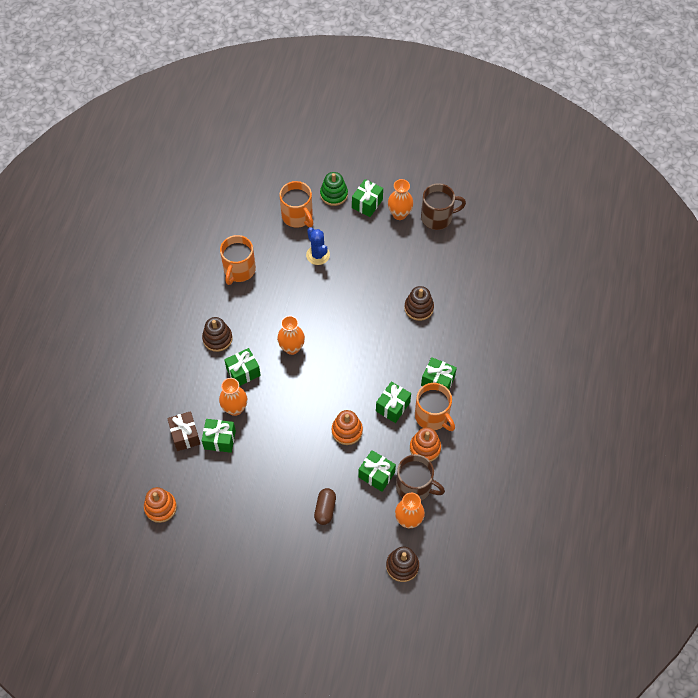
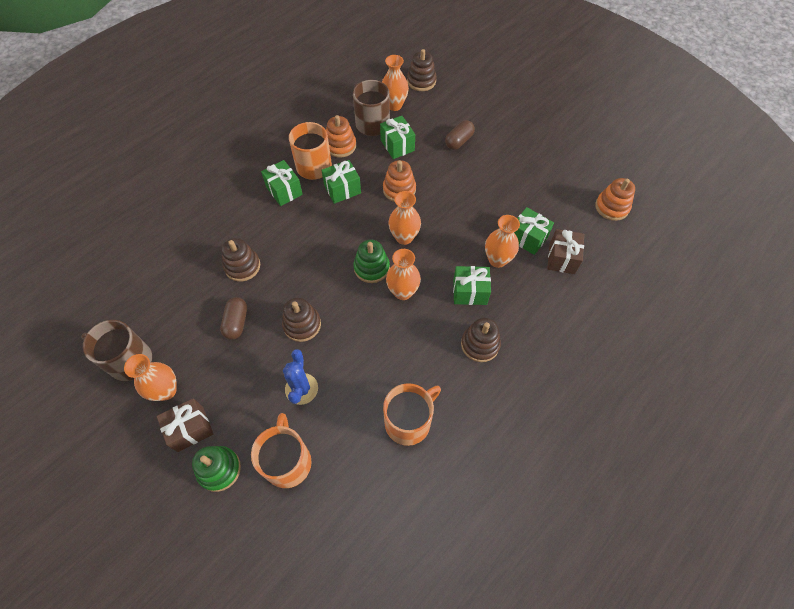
camera: 150 degrees left, 0 degrees up
(317, 390) = (404, 237): none -> orange vase
(325, 354) = (371, 268): none -> green stacking toy
(346, 291) = (302, 324): none -> brown stacking toy
(367, 204) = (190, 429): green gift -> brown gift
(390, 271) = (236, 322): none -> brown capsule

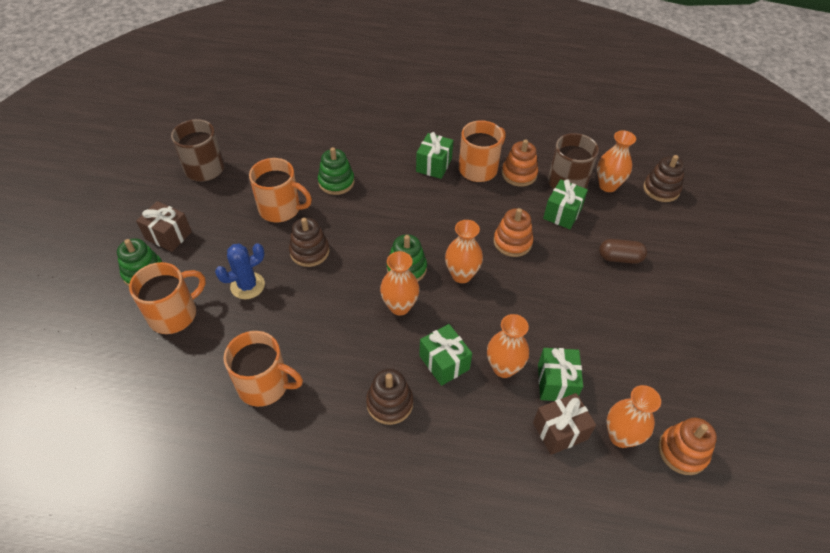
camera: 55 degrees right, 10 degrees down
(166, 390) = (192, 202): orange vase -> orange vase (620, 436)
(236, 322) = (281, 209): brown capsule -> orange mug
(242, 266) = (336, 182): brown stacking toy -> green stacking toy
(342, 189) = (472, 202): green gift -> none

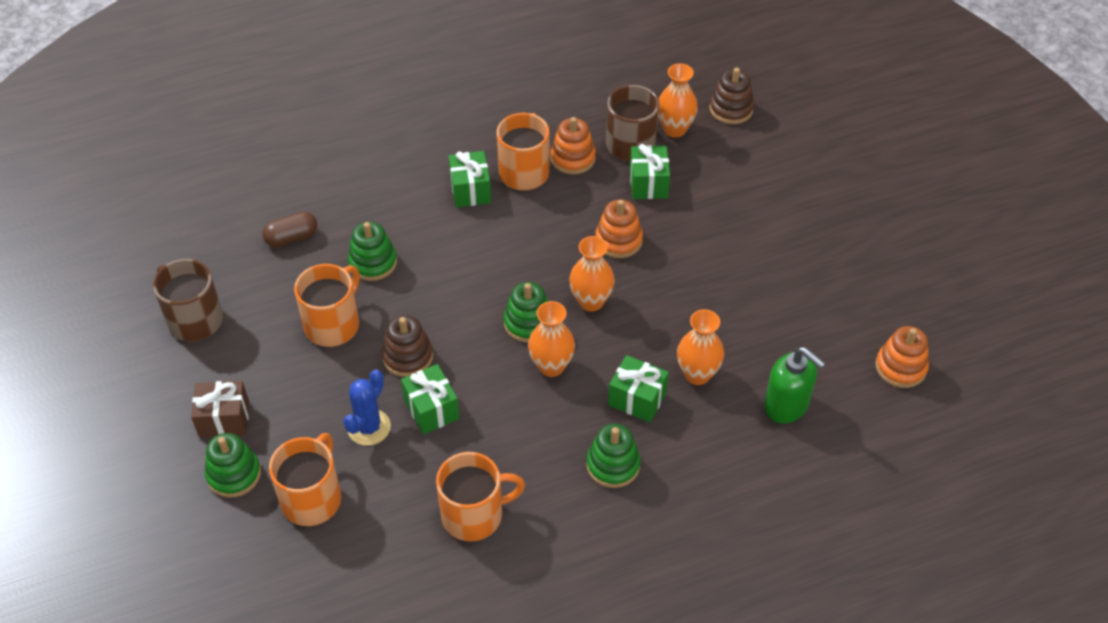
camera: 30 degrees left, 0 degrees up
(281, 209) = (333, 324): orange mug -> orange mug turned 45 degrees counterclockwise
(389, 403) = (613, 465): brown stacking toy -> green stacking toy
(556, 382) = (755, 363): green gift -> green gift (431, 409)
(560, 431) = (786, 405): brown gift -> green soap dispenser
(619, 258) = (736, 206): brown capsule -> brown capsule (292, 238)
(620, 436) = (841, 382): orange vase -> none

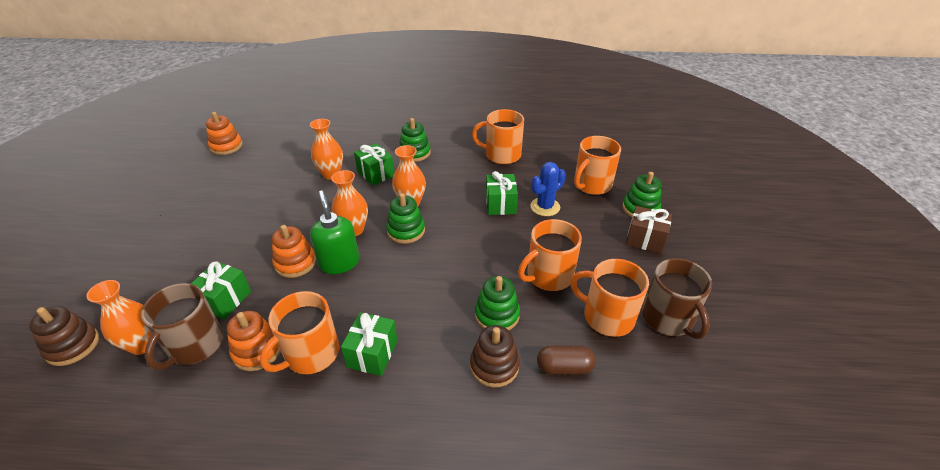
camera: 155 degrees left, 10 degrees down
(259, 300) = (607, 317): none -> orange mug
(407, 356) = (501, 237): brown stacking toy -> brown stacking toy (494, 366)
(786, 405) = (302, 149): green soap dispenser -> green soap dispenser (339, 263)

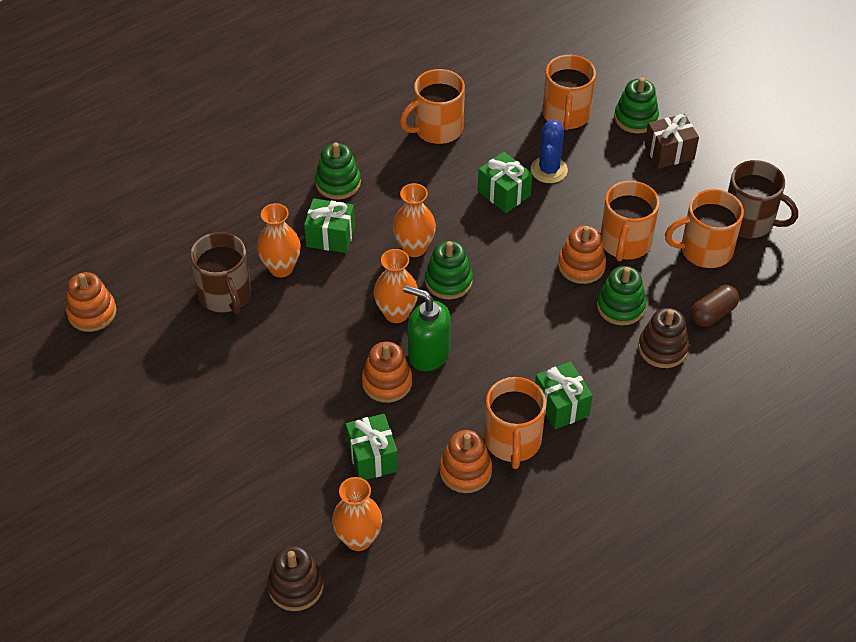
camera: 40 degrees left, 10 degrees up
(195, 345) = (406, 506): brown mug -> brown mug (225, 295)
(500, 272) = (581, 266): none -> orange stacking toy

